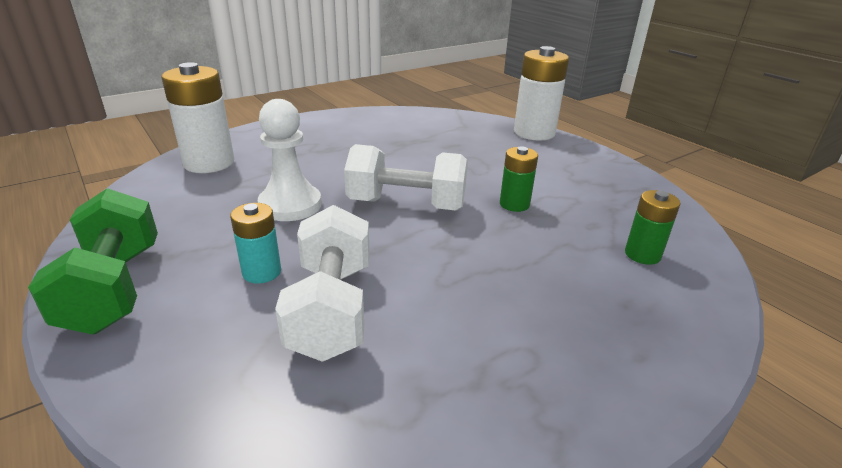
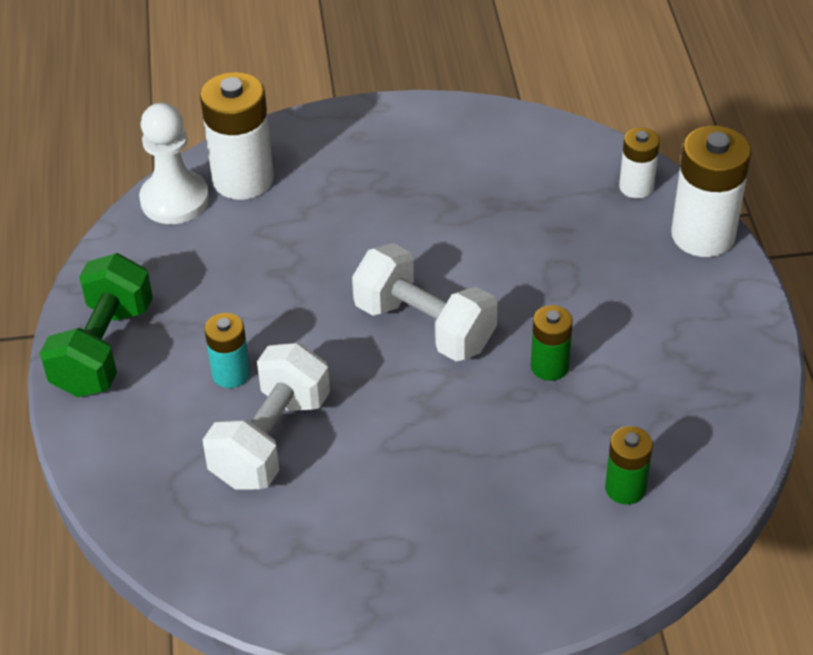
camera: 30 degrees right, 15 degrees up
(290, 205) = (299, 285): white pawn -> white pawn (174, 200)
(476, 123) = (636, 187): none -> white battery

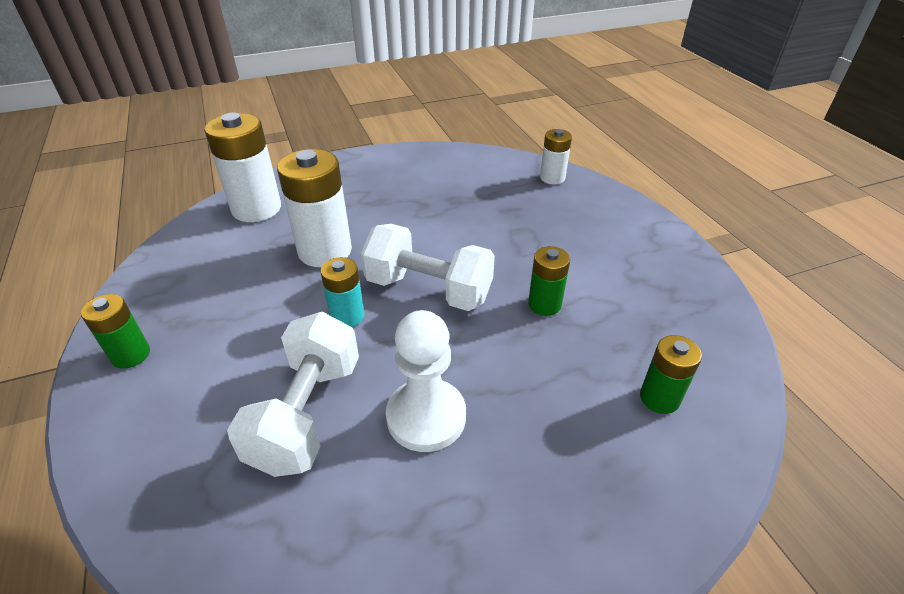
camera: 15 degrees left, 5 degrees down
(104, 349) = (131, 355): green dumbbell -> green battery
(174, 200) = (200, 229): white pawn -> white pawn (426, 417)
(231, 374) = (260, 357): turquoise battery -> turquoise battery (347, 316)
(703, 235) = (613, 199): white battery -> white battery (325, 251)

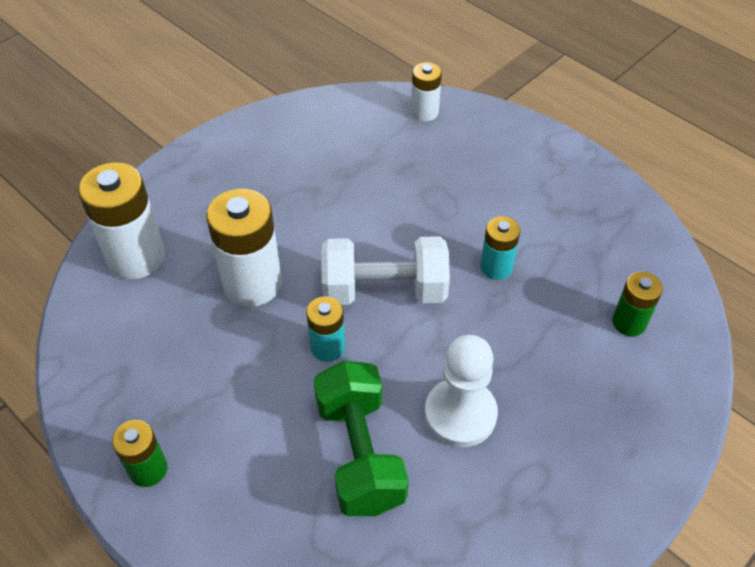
camera: 25 degrees left, 10 degrees up
(307, 413) = (359, 453): white dumbbell -> green dumbbell
(544, 304) = (496, 267): green battery -> turquoise battery

